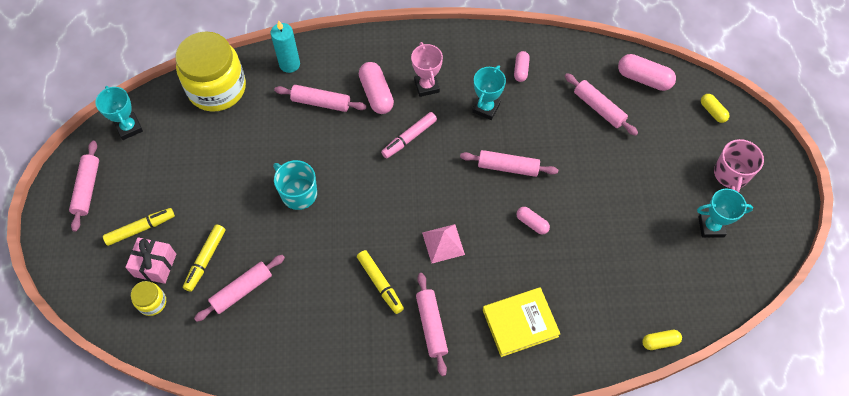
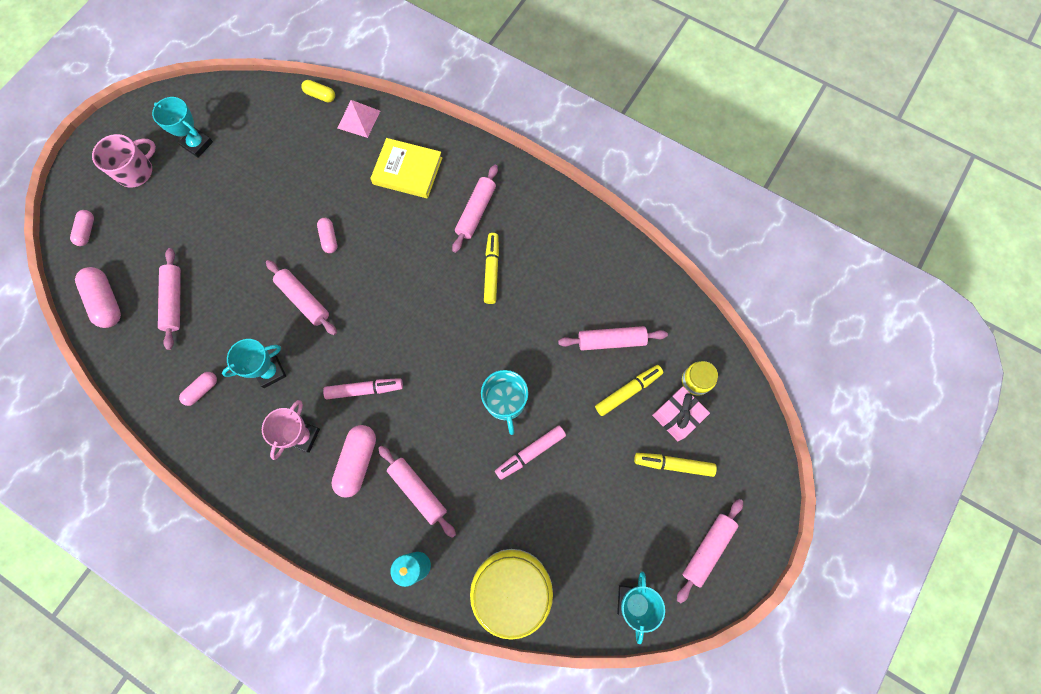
camera: 145 degrees left, 10 degrees up
(256, 171) = (530, 453): none -> pink marker
(443, 243) = (414, 270): pink pyramid -> pink pyramid (358, 119)
(712, 111) = (87, 231): yellow capsule -> pink capsule

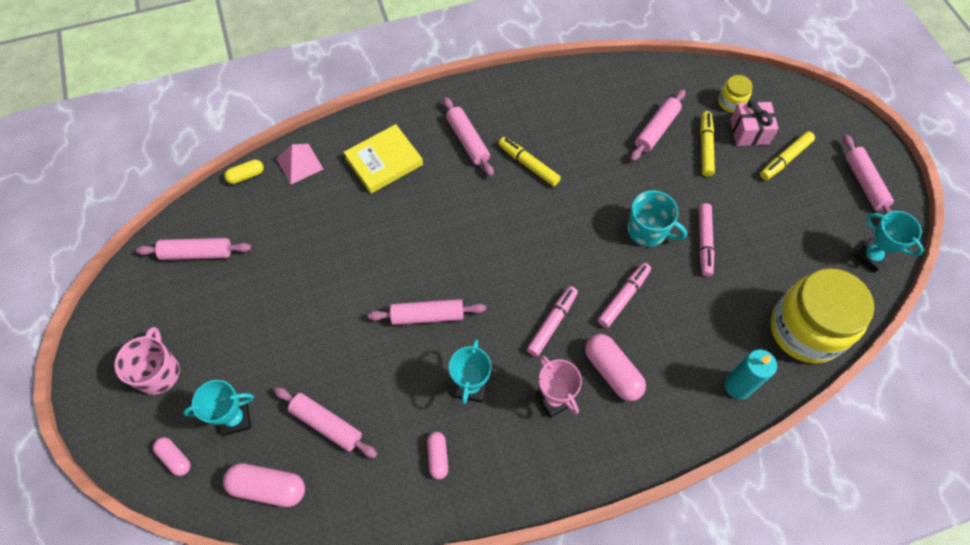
camera: 50 degrees left, 10 degrees down
(197, 144) = (187, 301): turquoise trophy -> turquoise trophy (235, 419)
(329, 238) = (388, 258): pink capsule -> none
(418, 491) = (674, 343): pink rolling pin -> pink rolling pin (197, 253)
(428, 425) = (623, 297): none -> pink marker

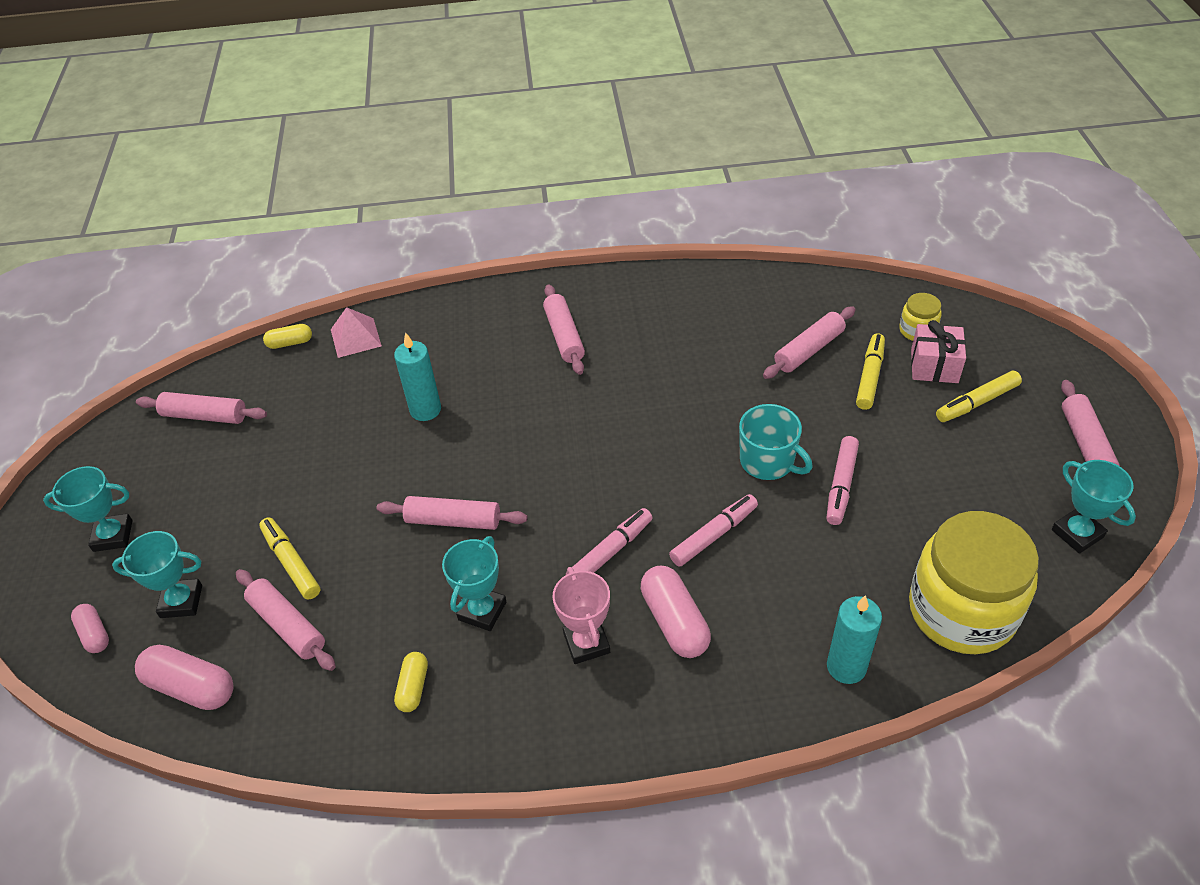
camera: 15 degrees right, 15 degrees down
(158, 372) = (113, 536): pink mug -> turquoise trophy
(377, 222) = (425, 410): none -> turquoise candle
(384, 162) = (455, 346): yellow book -> none
(438, 457) = (413, 687): pink capsule -> yellow capsule
(528, 165) = (632, 370): yellow marker -> yellow marker (291, 562)

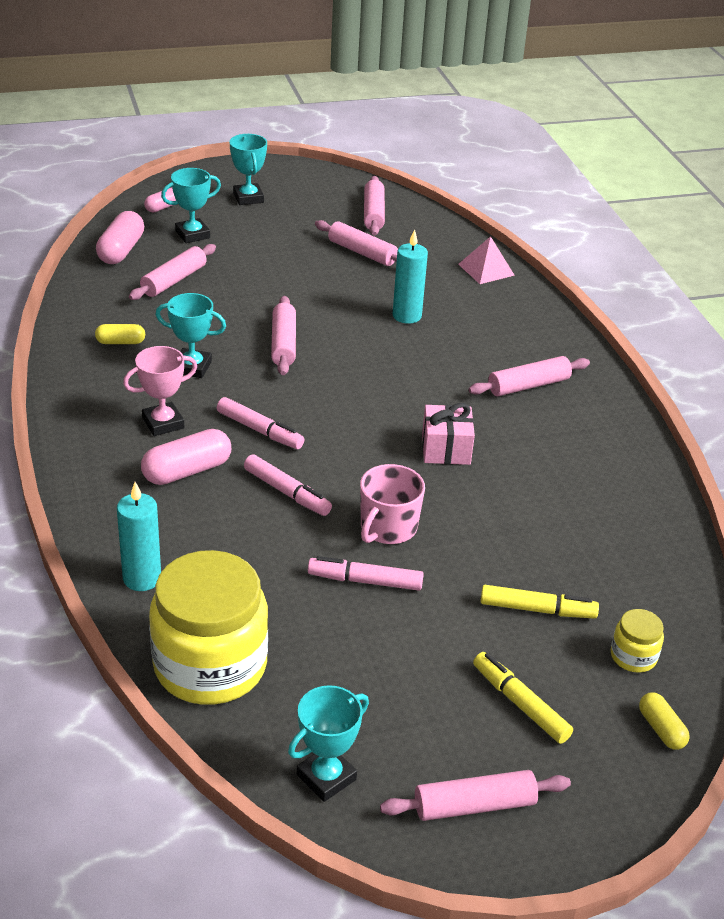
camera: 75 degrees right, 10 degrees down
(181, 601) = (192, 234): turquoise trophy -> turquoise trophy turned 75 degrees clockwise
(290, 343) = (468, 238): yellow capsule -> yellow capsule (661, 729)
(291, 562) = (231, 274): yellow marker -> none
(768, 462) = (387, 528): turquoise mug -> pink mug
(809, 350) = (565, 560): pink rolling pin -> pink rolling pin (362, 252)
(934, 366) = (573, 668): pink gift -> pink gift (446, 449)

